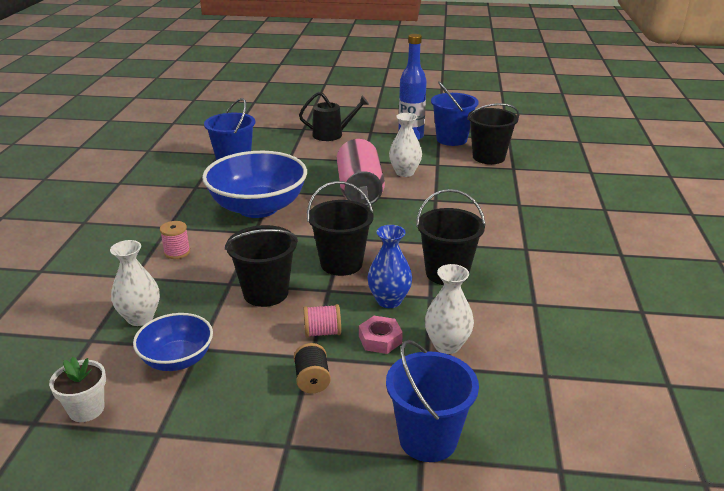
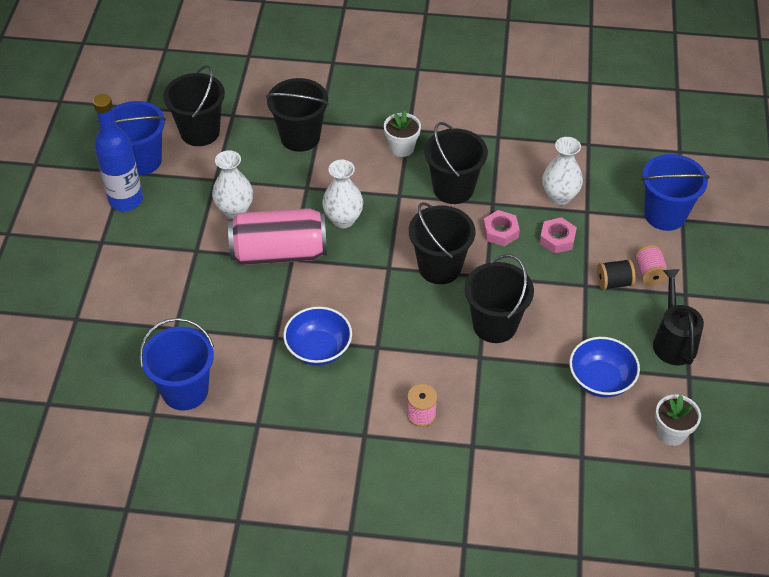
camera: 90 degrees left, 20 degrees up
(140, 318) = (544, 422): white vase -> white vase (343, 219)
(258, 208) = (318, 349): blue bowl -> blue bowl, size x0.55
(322, 332) = (551, 278): pink spool -> pink spool (649, 273)
(332, 134) = (104, 284): black watering can -> black watering can (673, 341)
(389, 300) = (500, 232): blue vase -> pink nut
(496, 196) = (300, 137): none -> black bucket
(497, 245) = (402, 148): none -> white flower pot

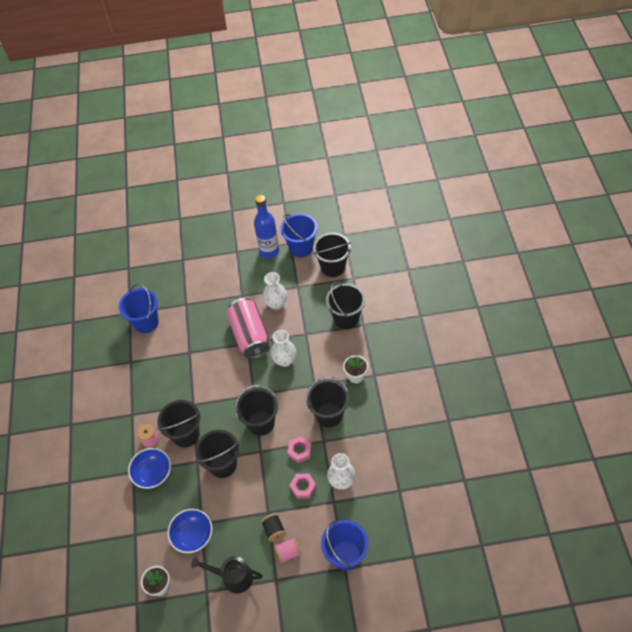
camera: 80 degrees right, 5 degrees up
(318, 349) = (185, 375): blue bowl -> blue bowl (153, 474)
(428, 364) = (186, 434): none -> black bucket
(673, 341) = (233, 577): black watering can -> black watering can turned 150 degrees counterclockwise

